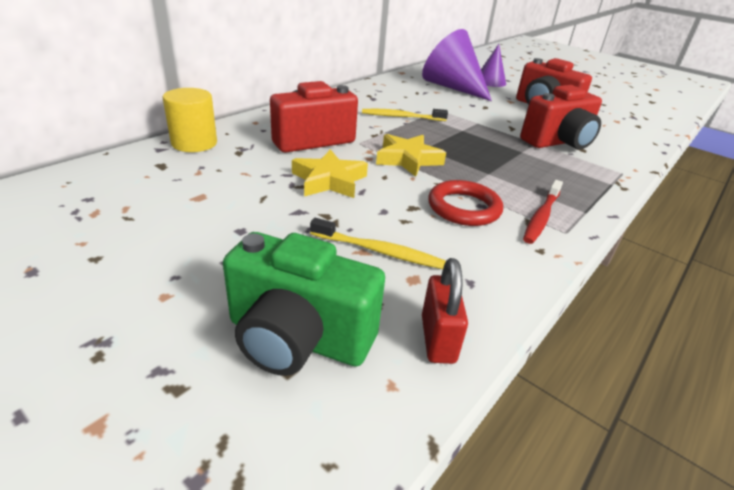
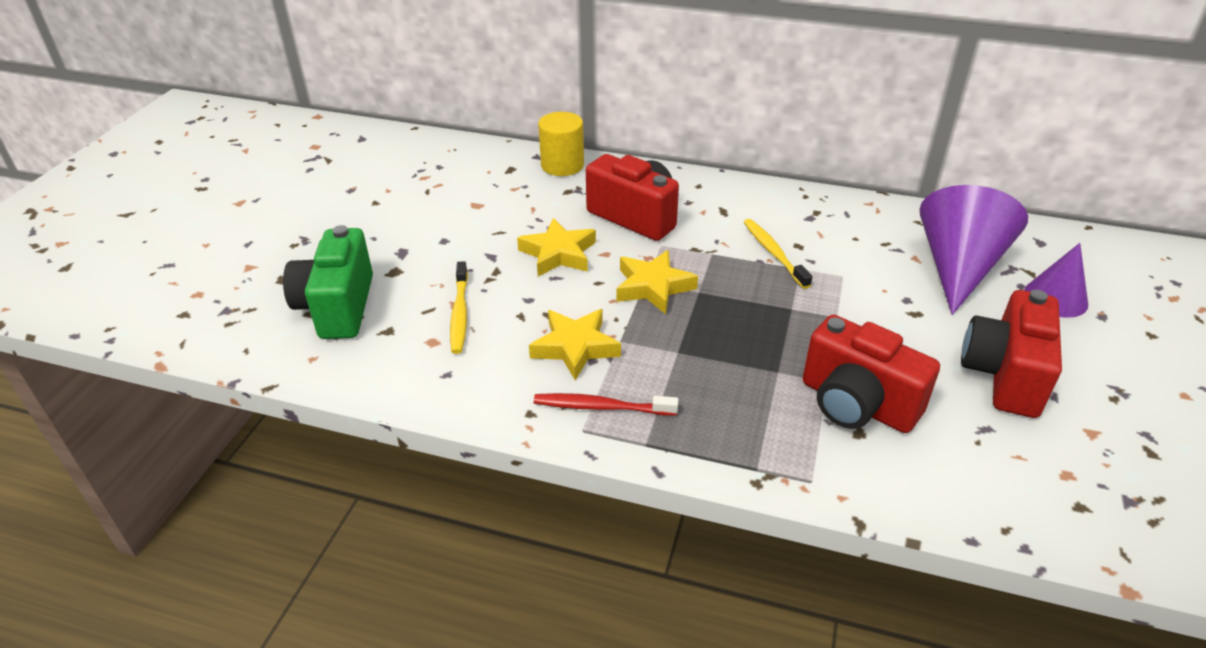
camera: 70 degrees right, 5 degrees up
(438, 339) = (365, 369): red padlock -> none
(464, 208) = (575, 347): red ring -> yellow star

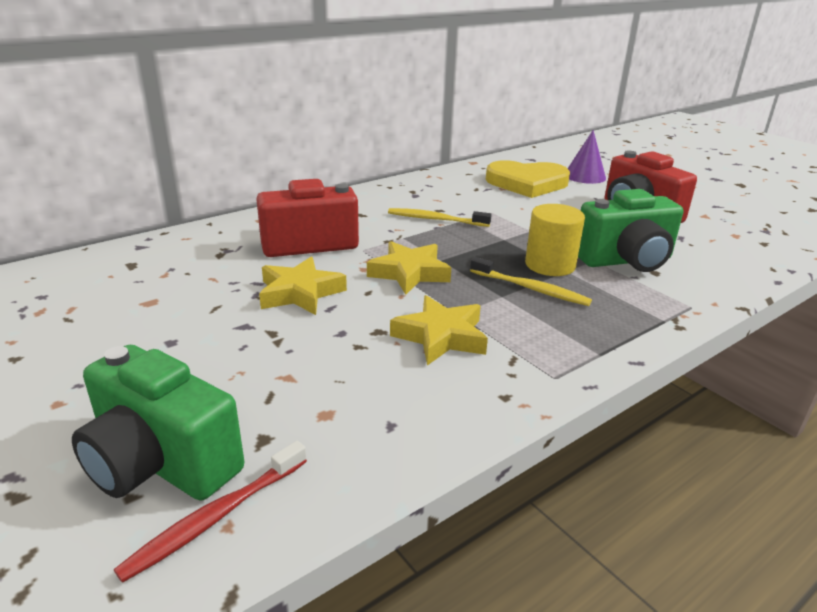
camera: 55 degrees left, 10 degrees down
(460, 313) = (306, 378): yellow toothbrush -> yellow toothbrush (531, 289)
(562, 165) = (178, 242): yellow cylinder -> yellow cylinder (550, 265)
(601, 407) = (534, 355): red toothbrush -> red toothbrush (215, 517)
(856, 404) = (626, 261): red camera -> green camera
(958, 267) = (527, 183): purple cone -> yellow heart

